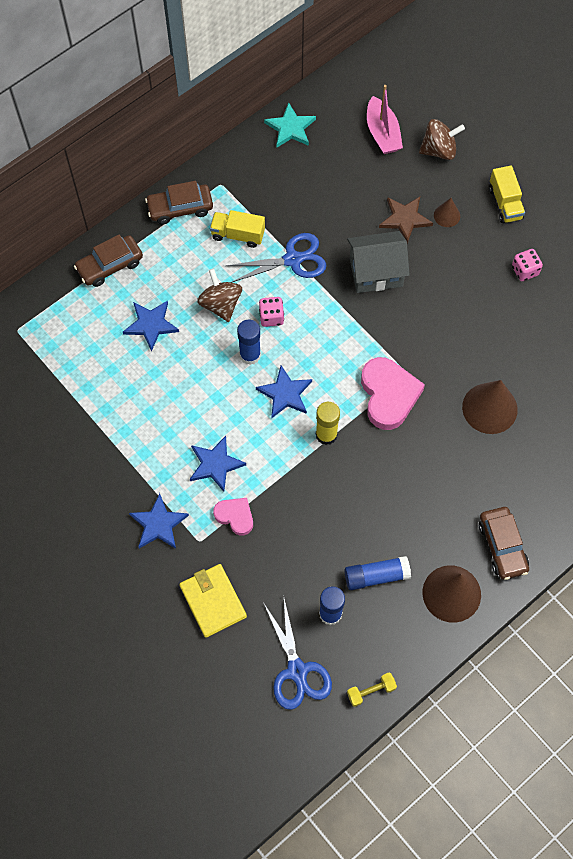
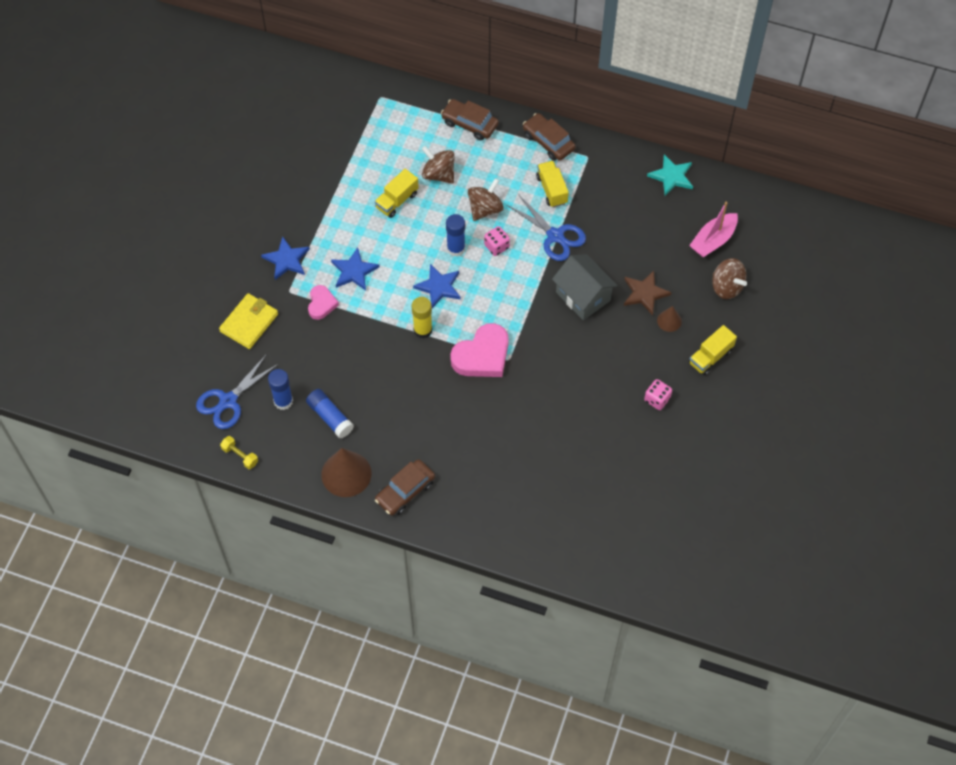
camera: 60 degrees right, 5 degrees down
(151, 325) = (438, 174): blue star -> brown spinning top
(156, 380) = (397, 200): none -> yellow truck
(489, 408) = (516, 430): brown cone -> none

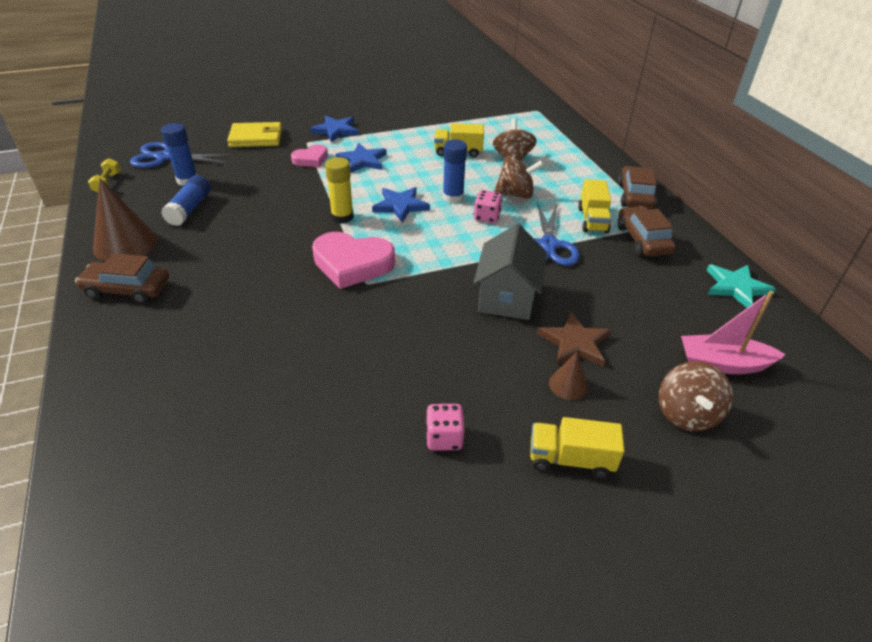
camera: 50 degrees right, 20 degrees down
(469, 124) = (582, 153): brown car -> brown car (642, 240)
(552, 190) = (592, 220): yellow truck -> yellow truck turned 150 degrees clockwise

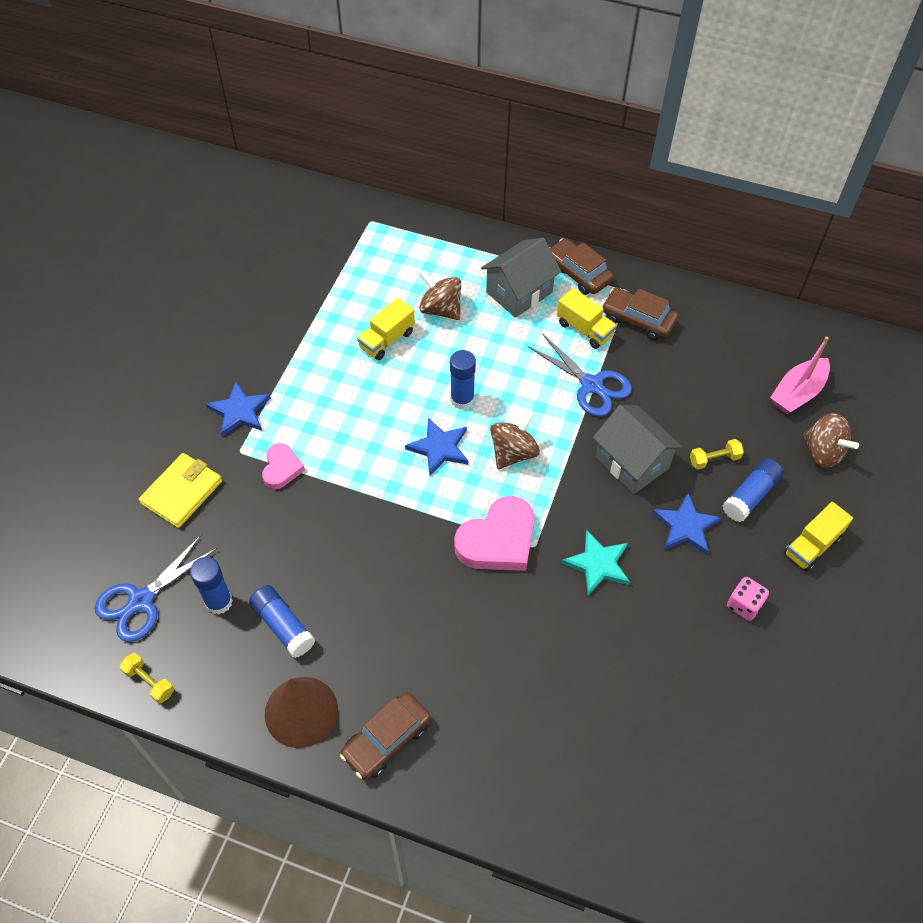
camera: 50 degrees left, 15 degrees up
(342, 217) = (417, 504): yellow glue stick -> none
(362, 160) = (327, 426): blue star -> blue star (685, 526)
(487, 217) = (515, 397): pink dice -> none
(515, 194) = (500, 351): brown spinning top -> brown spinning top (513, 453)
(568, 385) = (750, 496): brown cone -> blue glue stick
(574, 343) = (714, 459): brown star -> yellow dumbbell
(576, 180) = (519, 292): none -> grey house
(736, 287) = (736, 315): turquoise star -> turquoise star (598, 564)

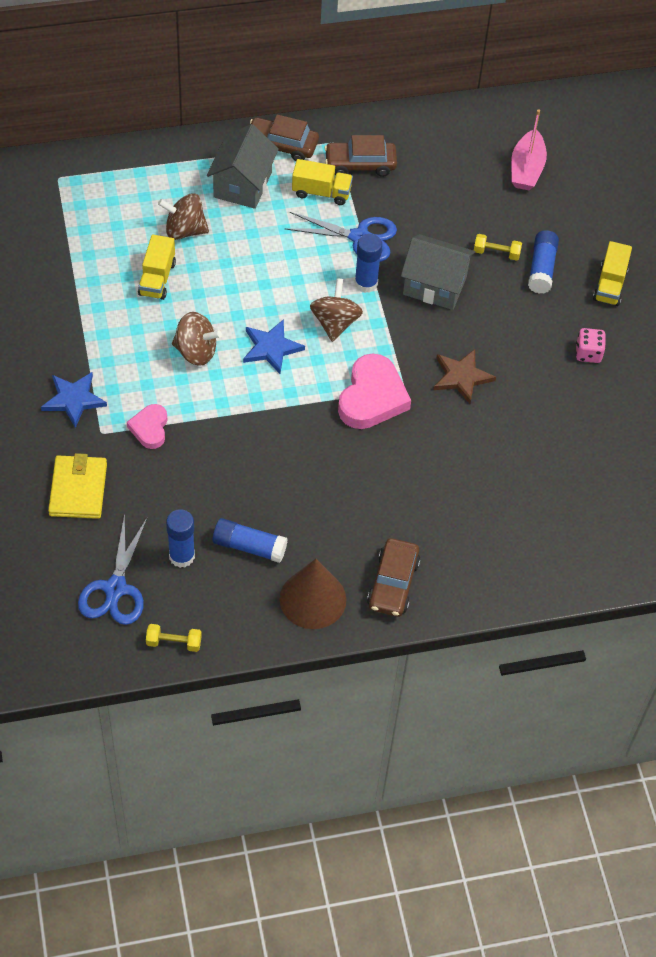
camera: 35 degrees left, 0 degrees up
(281, 468) = (150, 428): pink heart -> pink heart turned 150 degrees counterclockwise
(462, 399) = (261, 299): blue glue stick -> blue glue stick (366, 283)
(598, 564) = (462, 377): turquoise star -> brown star
(685, 526) = (508, 316): blue star -> none
(714, 459) = (496, 253): yellow dumbbell -> yellow dumbbell turned 60 degrees clockwise
(822, 452) = (574, 208): brown spinning top -> brown spinning top (196, 351)

